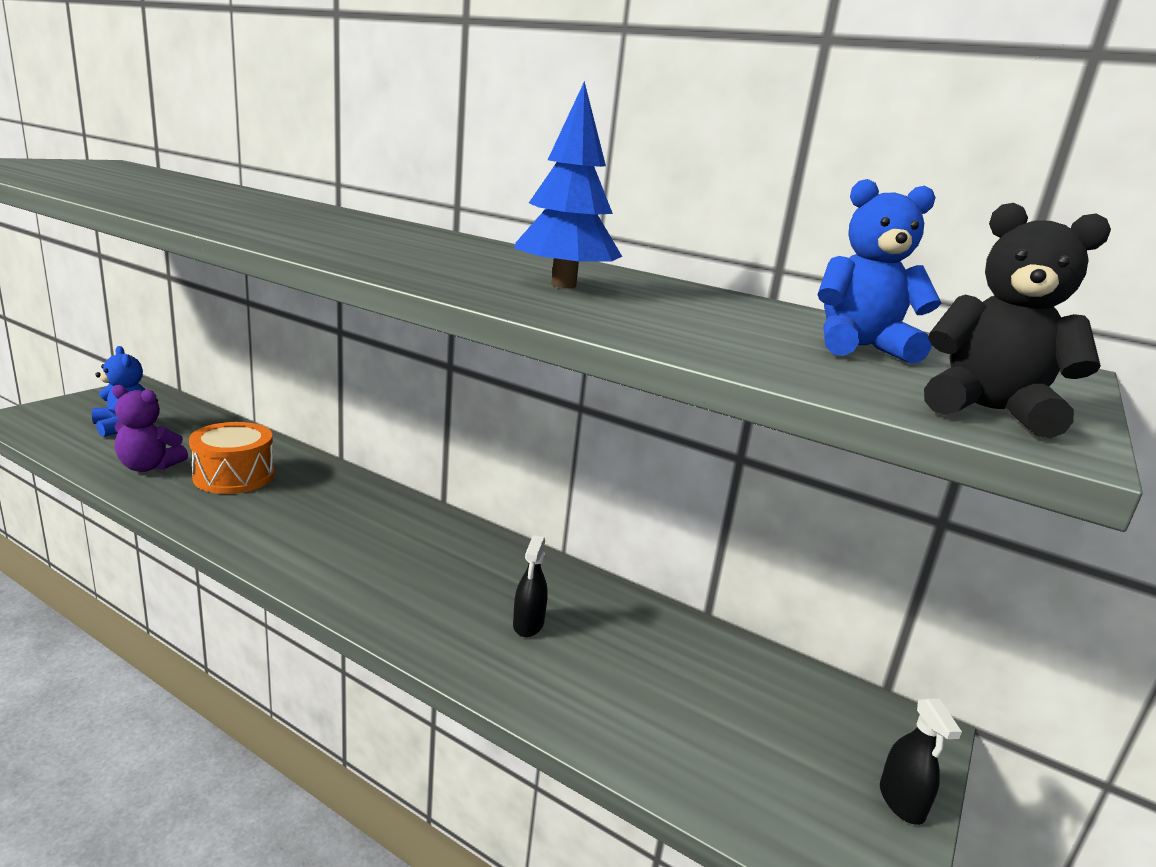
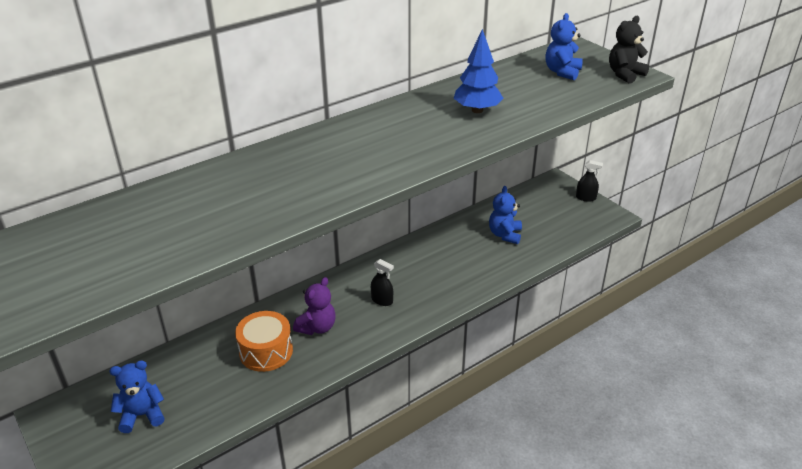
camera: 65 degrees left, 15 degrees up
(149, 466) = (231, 394): purple teddy bear -> purple teddy bear (317, 327)
(528, 624) = (468, 257): black spray bottle -> black spray bottle (382, 300)
(633, 667) = (505, 235): none -> blue teddy bear

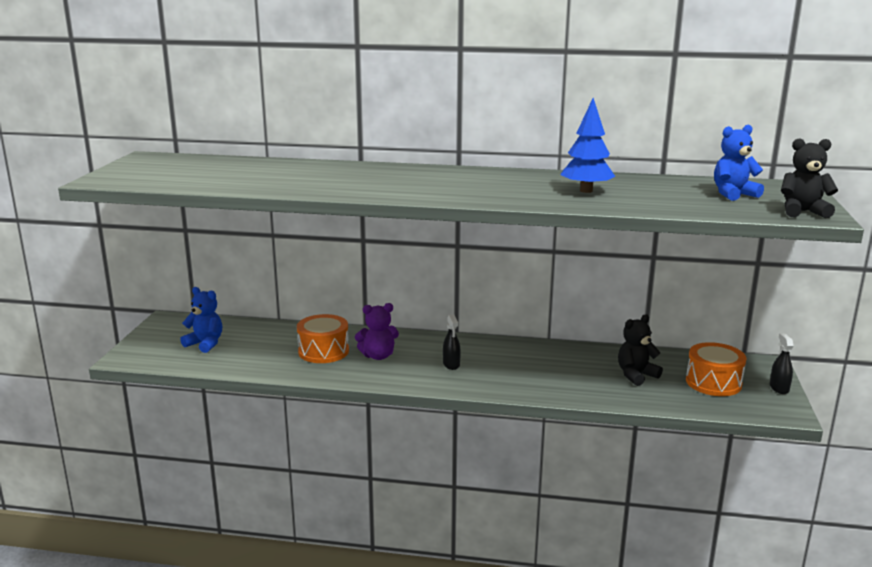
camera: 45 degrees right, 15 degrees down
(505, 235) = (636, 375): blue teddy bear -> black teddy bear
(551, 214) = (713, 382): none -> orange drum
(586, 198) = (779, 388): black spray bottle -> black spray bottle turned 150 degrees counterclockwise

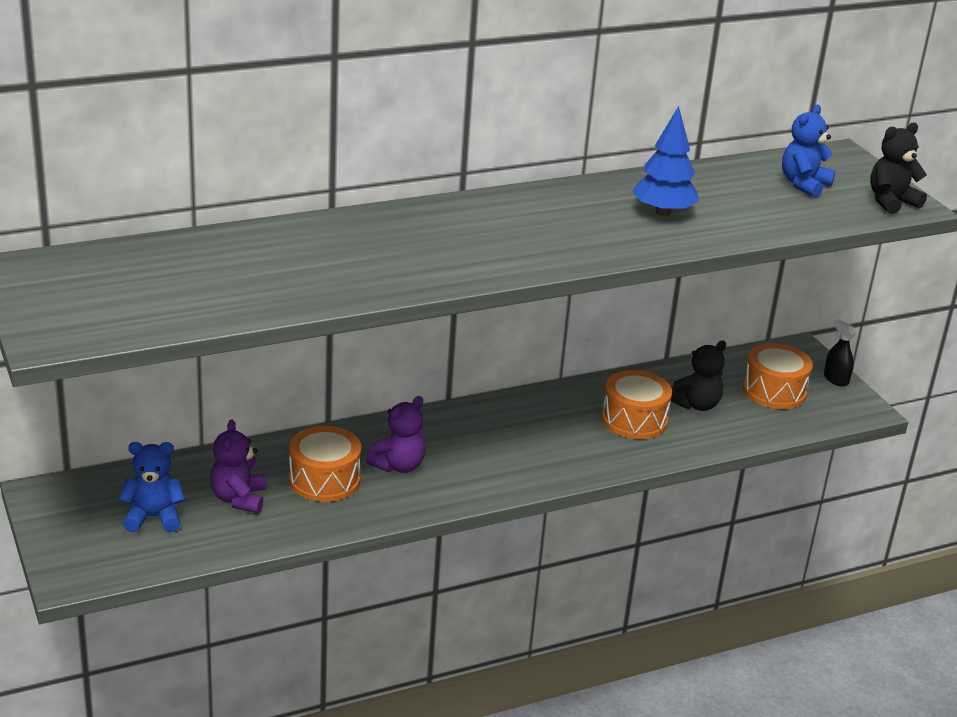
camera: 35 degrees left, 10 degrees up
(262, 347) = (239, 499): none -> purple teddy bear
(451, 364) = (495, 451): black spray bottle -> none
(575, 372) = (634, 420): none -> orange drum
(636, 375) = (696, 405): black teddy bear -> black teddy bear turned 150 degrees counterclockwise

